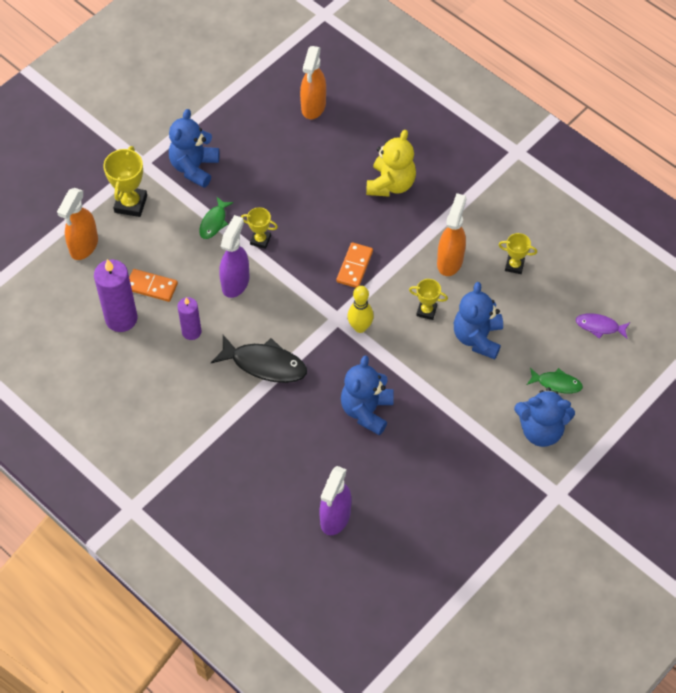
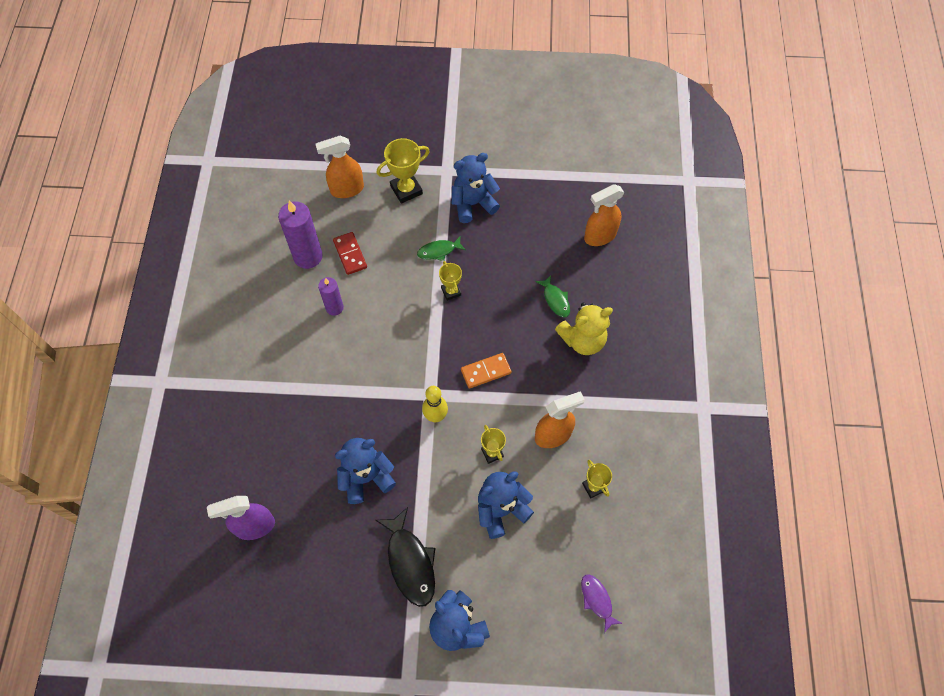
camera: 50 degrees right, 5 degrees up
(151, 286) = (350, 254): orange domino -> red domino
(235, 282) = (400, 303): purple spray bottle -> none
(264, 364) = (347, 376): black fish -> black fish (410, 562)
(556, 383) = (512, 605): green fish -> green fish (555, 300)

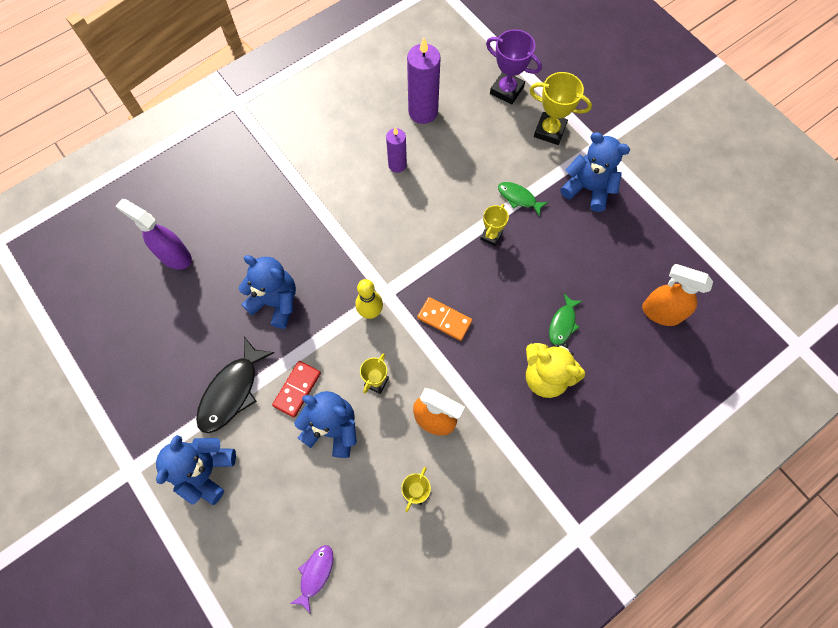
camera: 50 degrees right, 5 degrees up
(346, 189) = (506, 90): orange spray bottle -> purple trophy
(350, 254) = (453, 138): red domino -> red domino (297, 389)

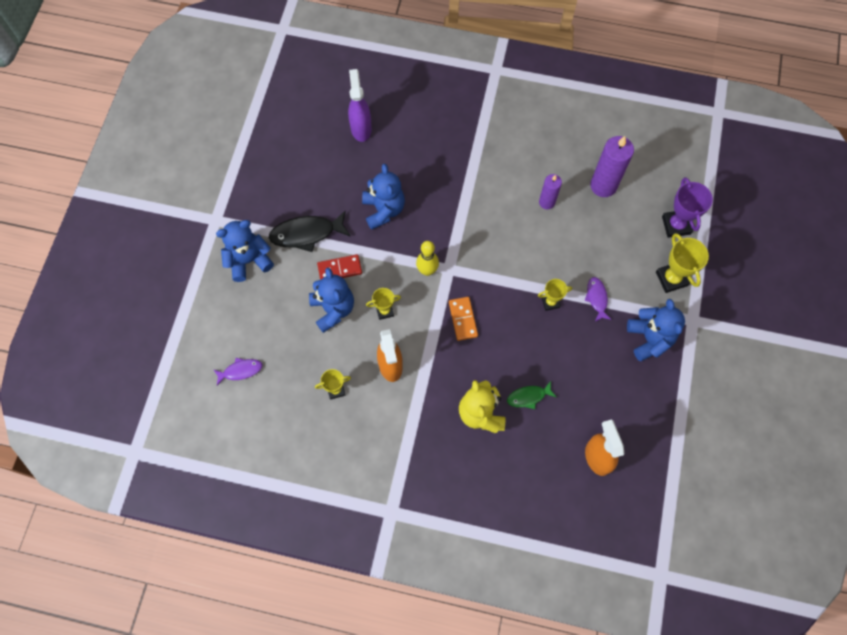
camera: 50 degrees right, 0 degrees up
(518, 198) = (596, 298): green fish -> purple fish

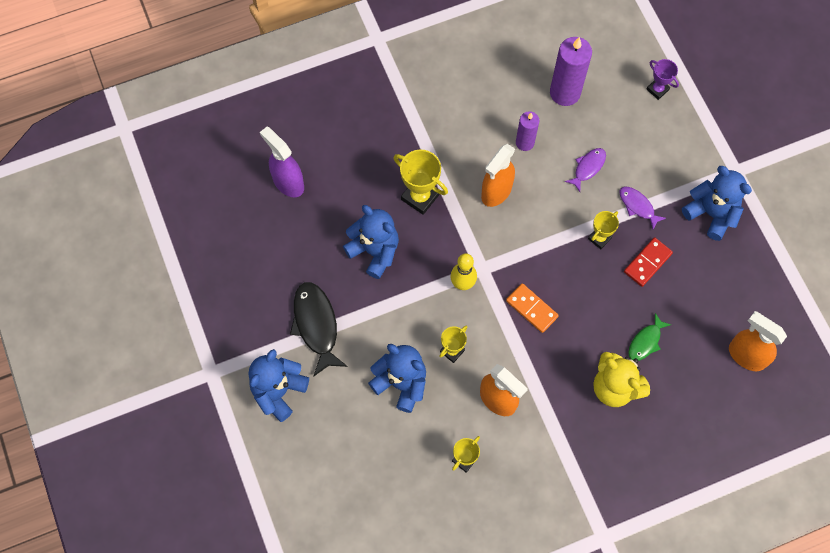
camera: 35 degrees left, 0 degrees up
(240, 371) = (357, 506): purple fish -> purple fish (588, 168)
(306, 234) = (316, 325): black fish -> black fish turned 120 degrees clockwise
(340, 269) = (377, 339): red domino -> red domino (647, 263)
(499, 223) = (496, 192): none -> orange spray bottle
(671, 279) = (690, 143): yellow trophy -> yellow trophy (420, 197)
(676, 225) = (657, 89): purple trophy -> purple trophy, size x0.61

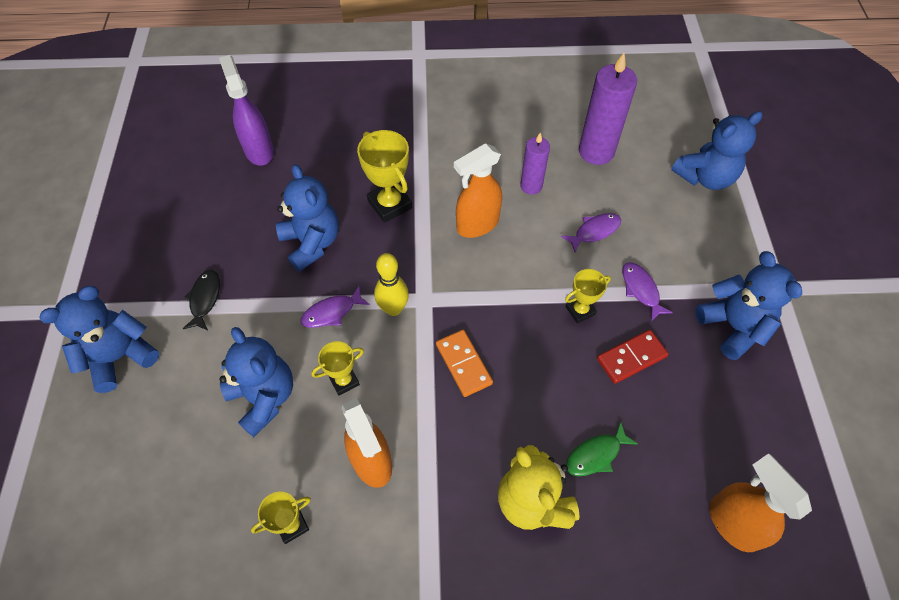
camera: 20 degrees right, 10 degrees down
(316, 325) = (205, 299): black fish -> black fish, size x0.57
(418, 302) = (332, 312): none -> purple fish
(657, 89) = (705, 177): purple trophy -> blue teddy bear

